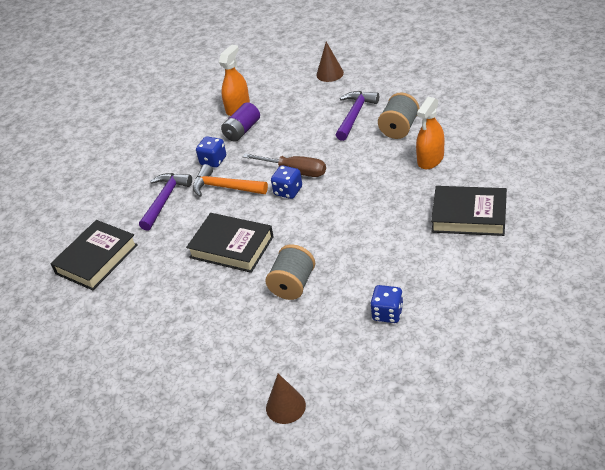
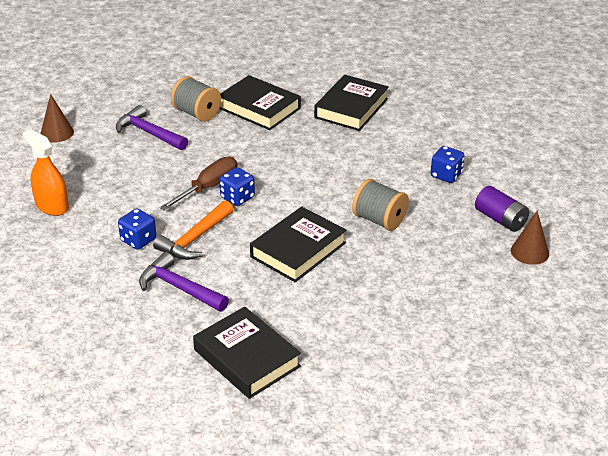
camera: 80 degrees left, 5 degrees down
(242, 130) = (101, 210): purple battery -> purple battery (500, 219)
(430, 159) = (259, 108): orange spray bottle -> black book

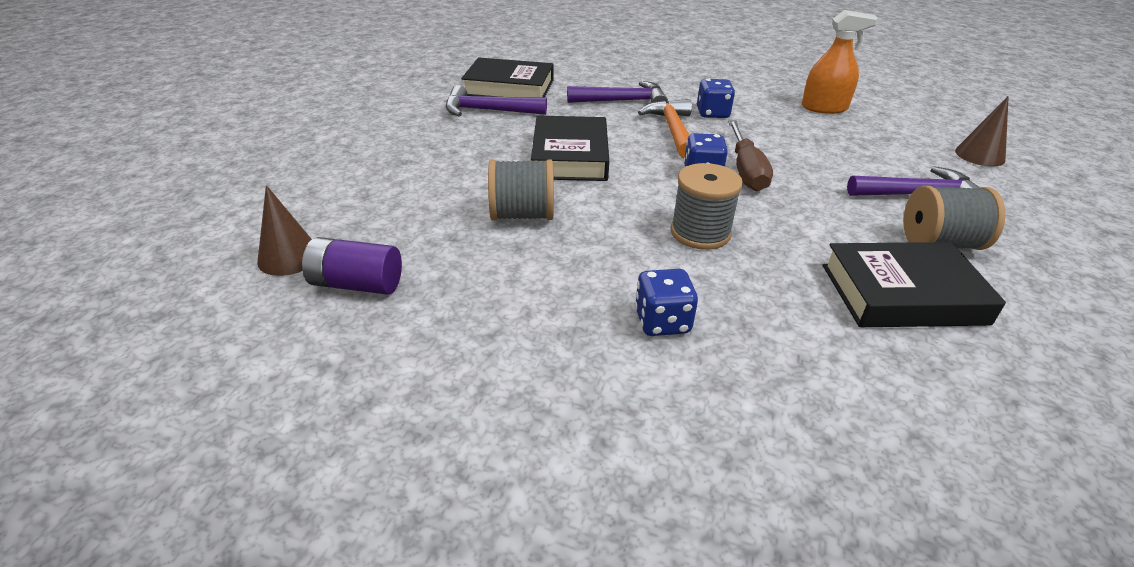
camera: 140 degrees right, 0 degrees up
(299, 167) = (700, 233): none -> grey spool
(301, 331) = (488, 111): none -> purple hammer
(351, 108) = (797, 376): black book -> none
(446, 175) = (495, 318): blue dice -> blue dice (662, 322)

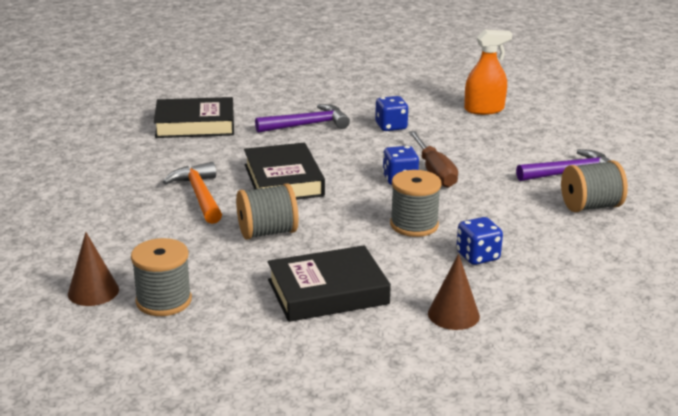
camera: 15 degrees left, 10 degrees down
(357, 284) = (163, 301): purple battery -> grey spool
(488, 111) = (188, 149): purple hammer -> none
(662, 322) = (408, 288): blue dice -> blue dice (477, 256)
(672, 130) = (362, 146): orange hammer -> orange hammer (199, 195)
(902, 294) = (569, 245): black book -> black book (327, 292)
(979, 155) = (613, 135): brown cone -> brown cone (453, 314)

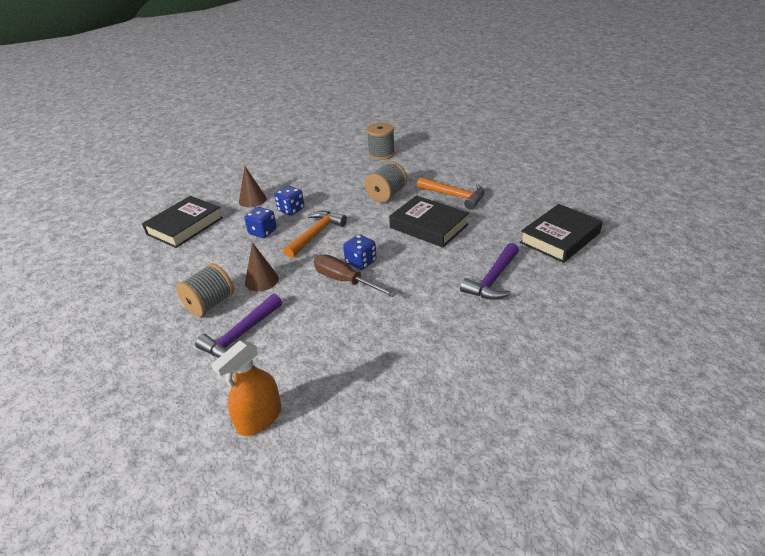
camera: 145 degrees right, 10 degrees up
(93, 291) = (414, 145): brown cone -> brown cone (261, 280)
(327, 292) = (320, 184): black book -> black book (185, 226)
(391, 126) = (432, 314): blue dice -> blue dice (291, 210)
(414, 225) = (316, 234): grey spool -> orange hammer
(484, 109) = (381, 393): orange spray bottle -> orange spray bottle (259, 418)

